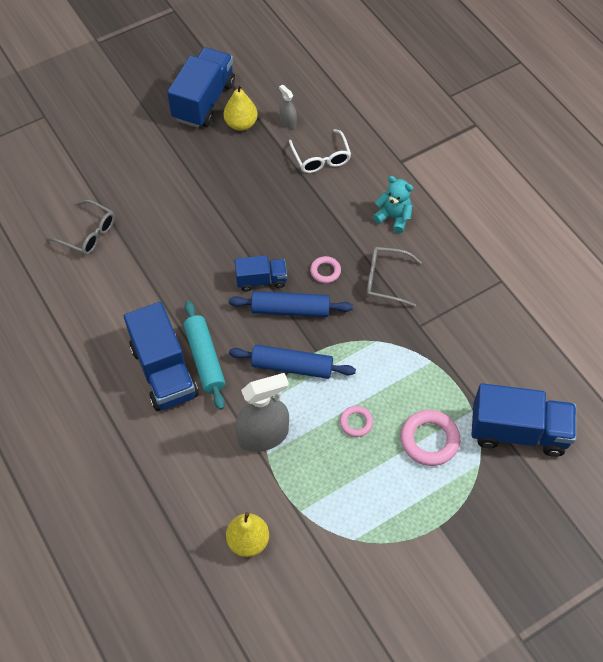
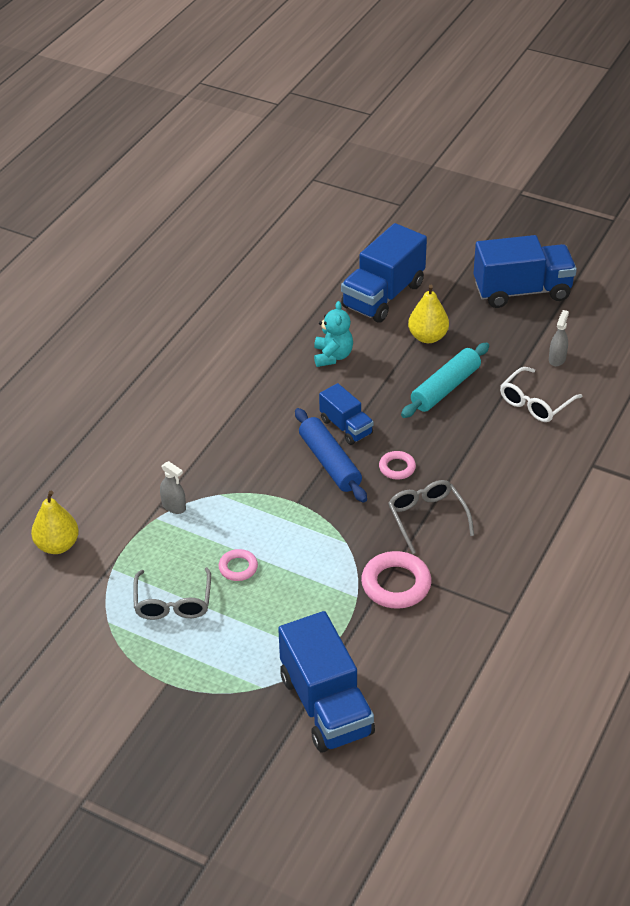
camera: 60 degrees right, 15 degrees down
(88, 234) = (297, 292): grey glasses -> grey glasses (173, 603)
(164, 371) = (192, 409): blue truck -> blue truck (383, 296)
(205, 359) = (226, 429): turquoise rolling pin -> turquoise rolling pin (445, 388)
(241, 124) = (520, 328): yellow pear -> yellow pear (427, 337)
(263, 436) = (174, 506): grey spray bottle -> grey spray bottle, size x0.48
(292, 366) = (265, 492): blue rolling pin -> none
(393, 217) = (512, 490): turquoise teddy bear -> turquoise teddy bear (332, 356)
(429, 440) = (260, 634): pink ring -> pink ring (396, 584)

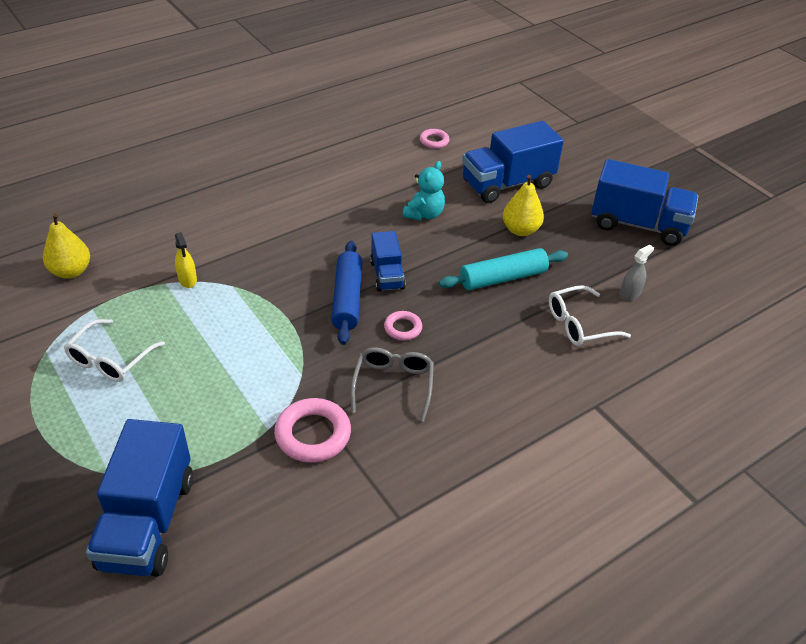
camera: 25 degrees right, 0 degrees up
(173, 603) = (110, 359): grey glasses -> white glasses
(174, 506) = (187, 280): grey spray bottle -> yellow spray bottle
(238, 567) = (190, 354): pink ring -> pink ring (434, 141)

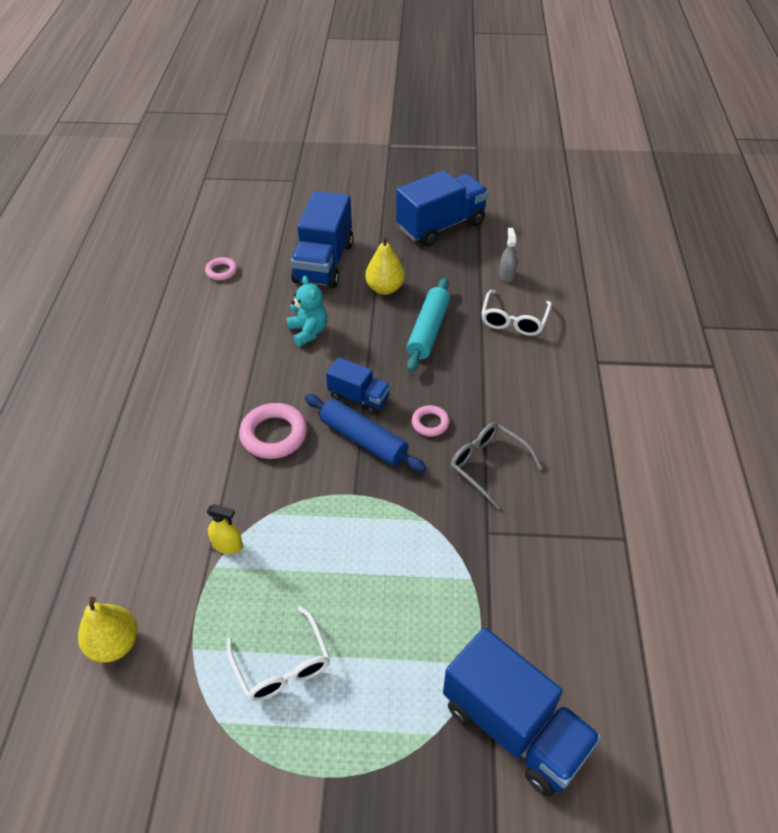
camera: 50 degrees left, 5 degrees up
(313, 434) = (501, 549): pink ring -> pink ring (274, 435)

